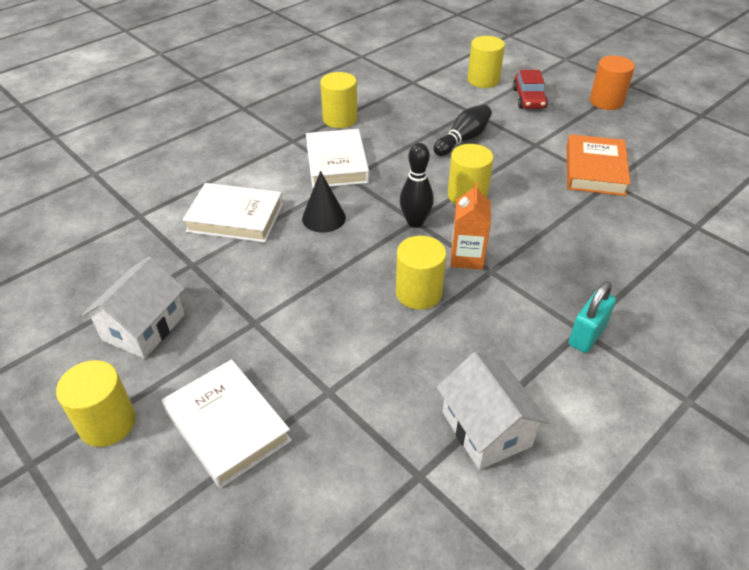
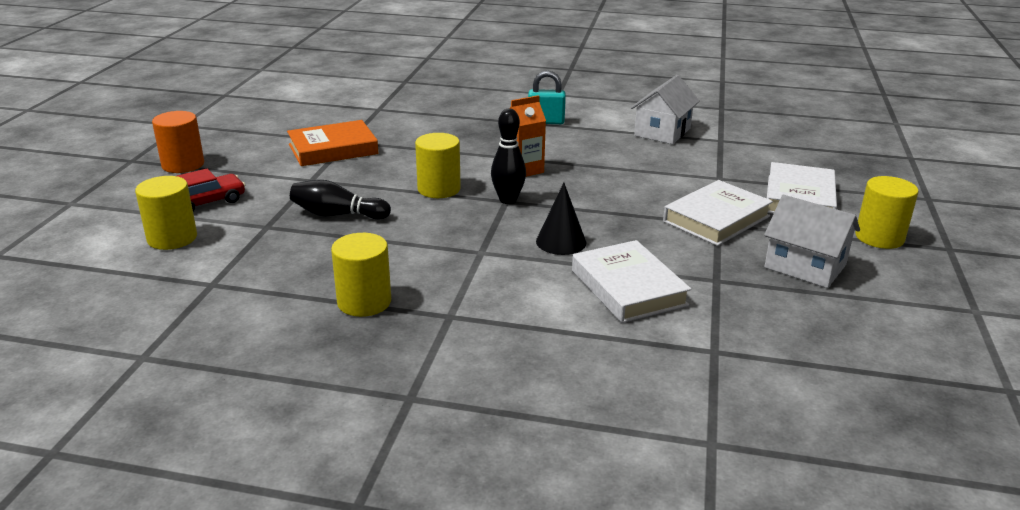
camera: 125 degrees left, 15 degrees down
(144, 327) = (805, 266): white house -> white house turned 45 degrees clockwise
(336, 163) = (464, 268): white book -> white book (716, 219)
(418, 293) = (589, 176): yellow cylinder -> none

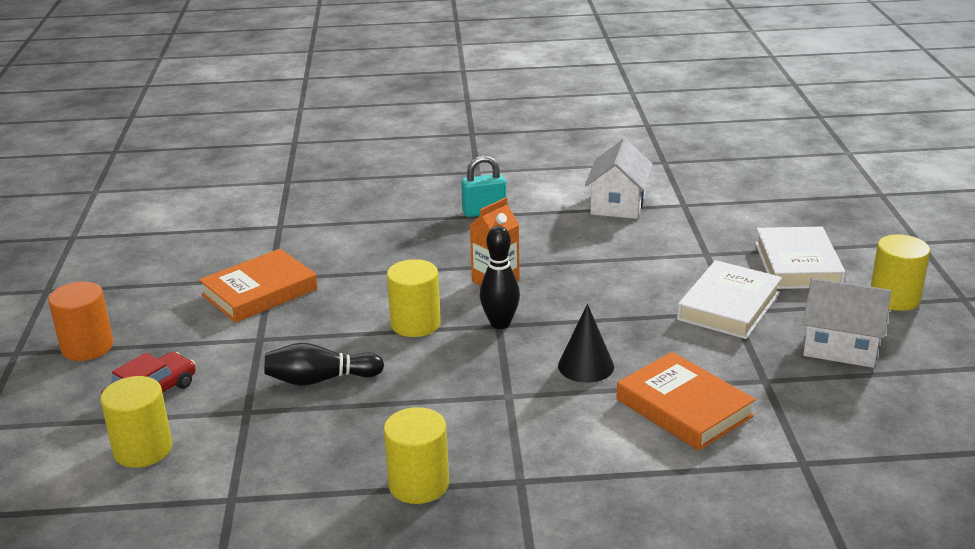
camera: 15 degrees left, 0 degrees up
(628, 288) = (684, 408): white book -> orange book

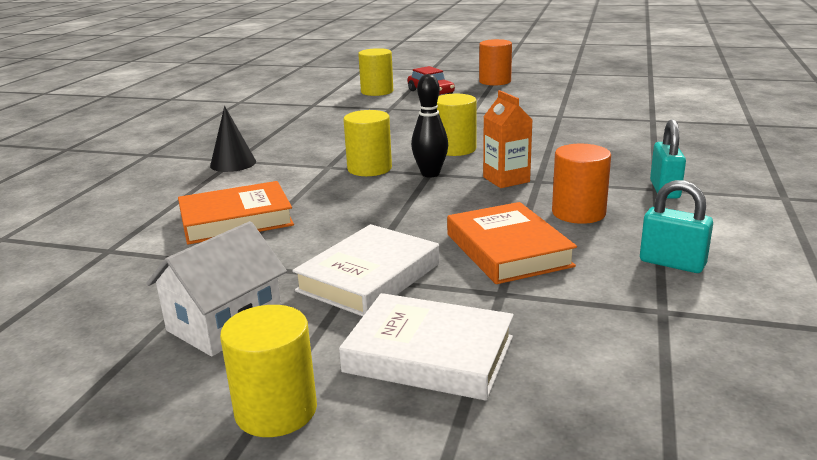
camera: 110 degrees right, 5 degrees down
(259, 292) = (538, 113): orange book -> orange book (508, 250)
(320, 380) = (406, 123): black bowling pin -> none
(418, 484) = (268, 138): yellow cylinder -> yellow cylinder (369, 168)
(554, 241) = (578, 213): none -> orange cylinder
(586, 366) = (336, 194): black cone -> black cone (233, 163)
(618, 204) = (672, 263): white house -> turquoise padlock
(729, 306) = (369, 277): white book -> white book turned 75 degrees clockwise

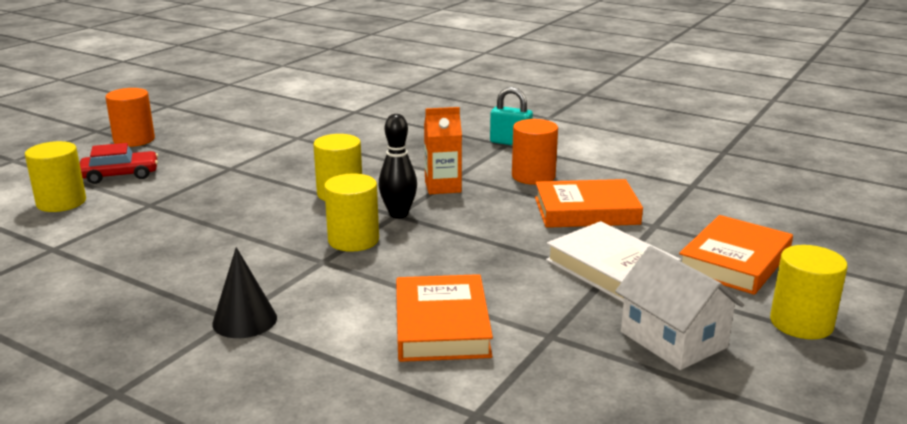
camera: 75 degrees left, 0 degrees up
(429, 354) = (734, 261): white book -> orange book
(672, 263) = (630, 168): turquoise padlock -> none

